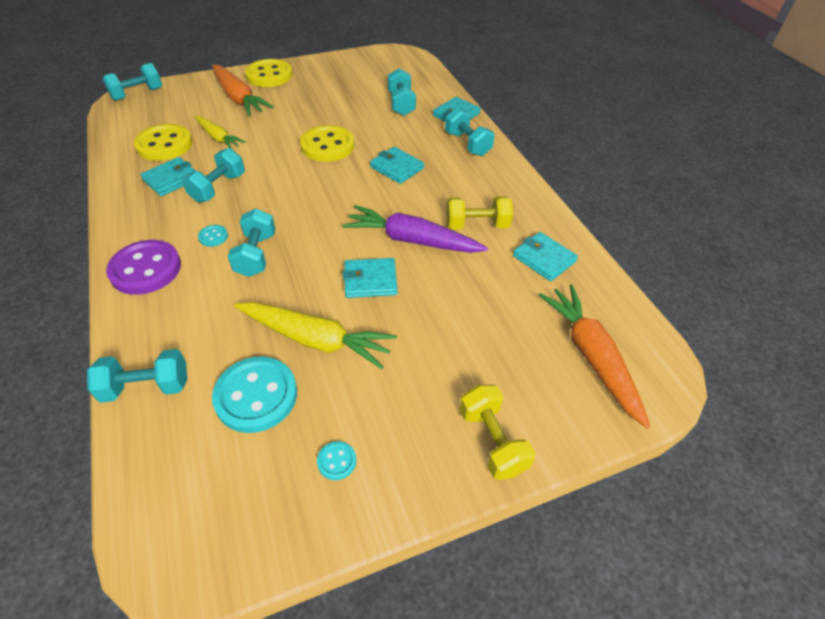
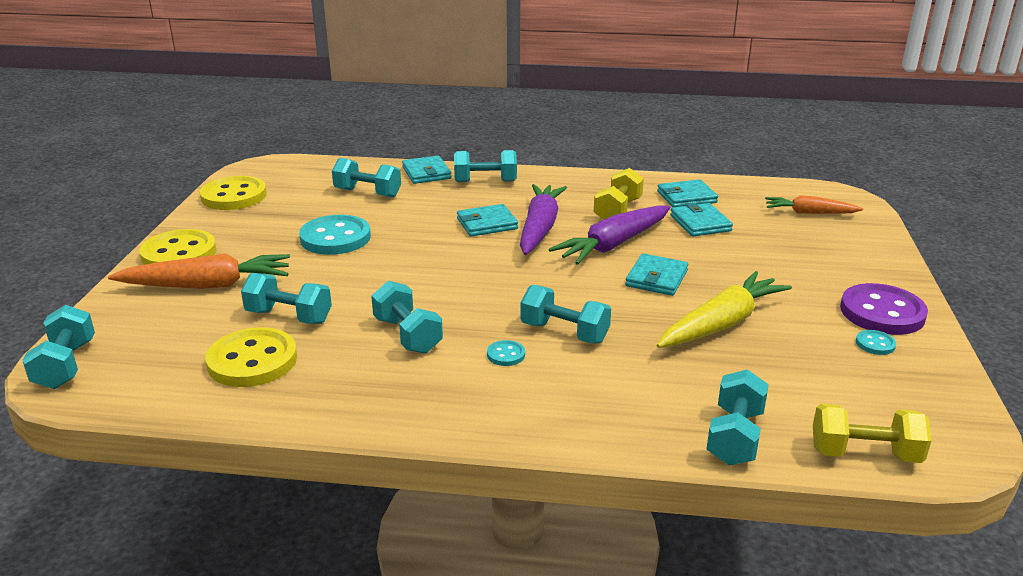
camera: 60 degrees left, 20 degrees down
(146, 269) = (528, 412): purple button -> purple button (882, 312)
(171, 179) = (348, 367): turquoise wallet -> turquoise wallet (700, 223)
(218, 137) = (289, 317): yellow carrot -> turquoise dumbbell
(256, 396) = (780, 370): turquoise button -> turquoise button (335, 238)
(327, 146) = (399, 250): yellow button -> yellow button (234, 196)
(410, 194) = (540, 228): none -> purple carrot
(492, 441) = (878, 272): yellow dumbbell -> yellow dumbbell (864, 454)
(591, 356) = (809, 213): orange carrot -> orange carrot, size x0.62

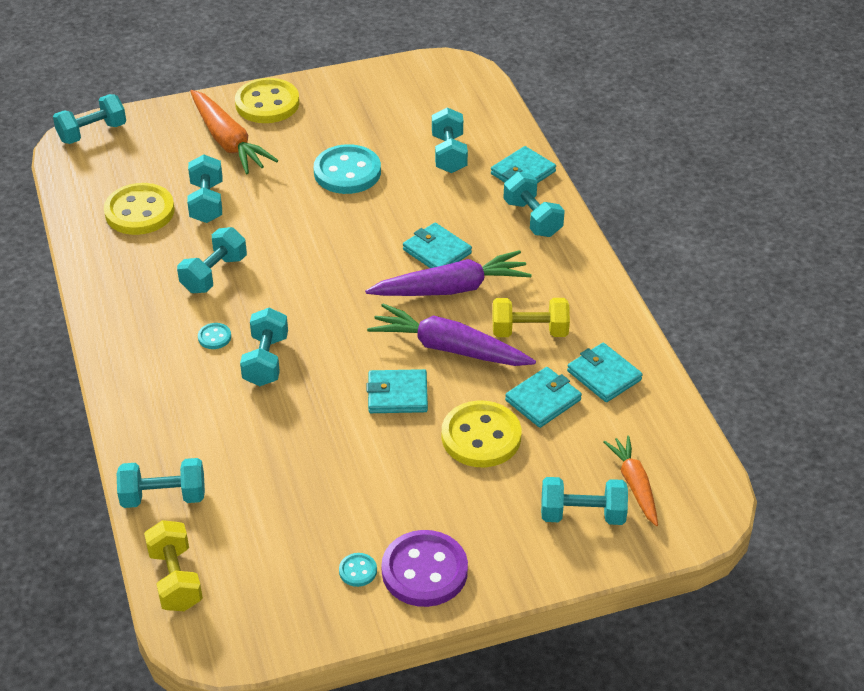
camera: 65 degrees right, 15 degrees up
(234, 196) = (386, 82): yellow button -> yellow button (481, 437)
(721, 324) = (336, 457): yellow carrot -> none
(835, 237) = (582, 515): none -> turquoise dumbbell

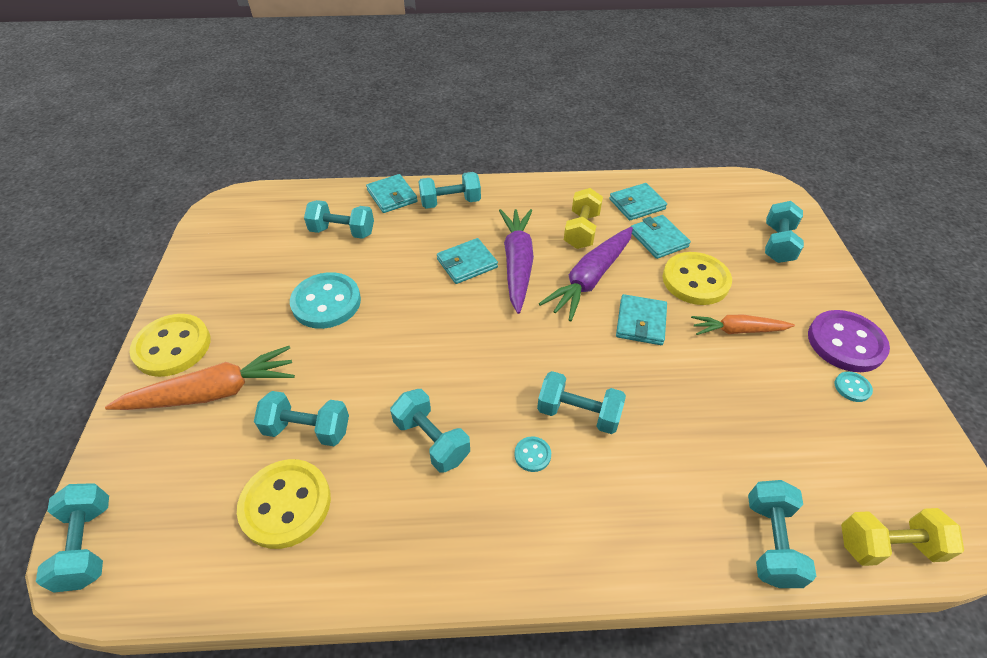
camera: 75 degrees left, 5 degrees up
(634, 485) = (747, 214): orange carrot -> orange carrot (737, 330)

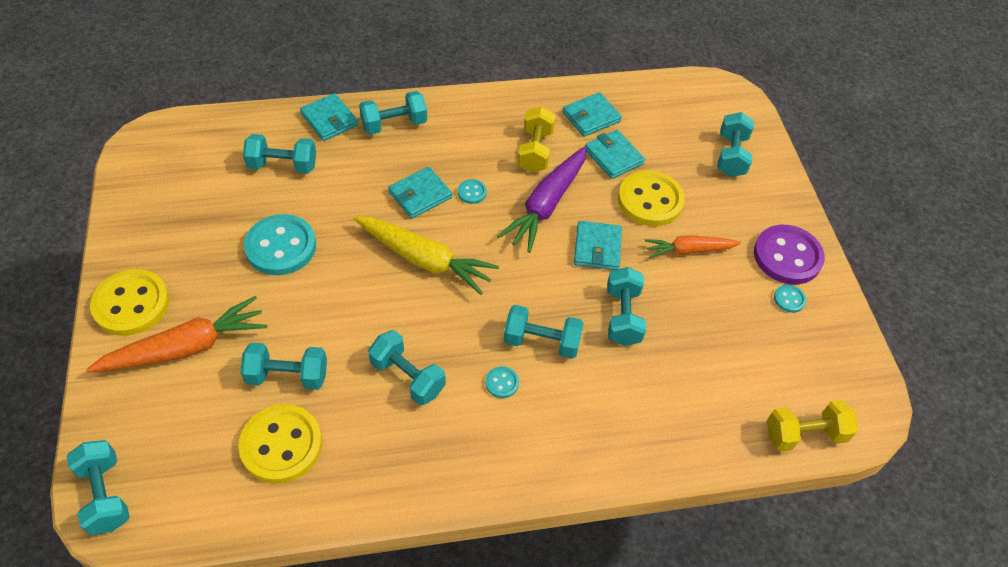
camera: 10 degrees left, 5 degrees up
(464, 323) = (424, 259): none -> yellow carrot
(517, 264) = (472, 192): purple carrot -> turquoise button
(770, 542) = (709, 439): turquoise dumbbell -> turquoise dumbbell (622, 316)

